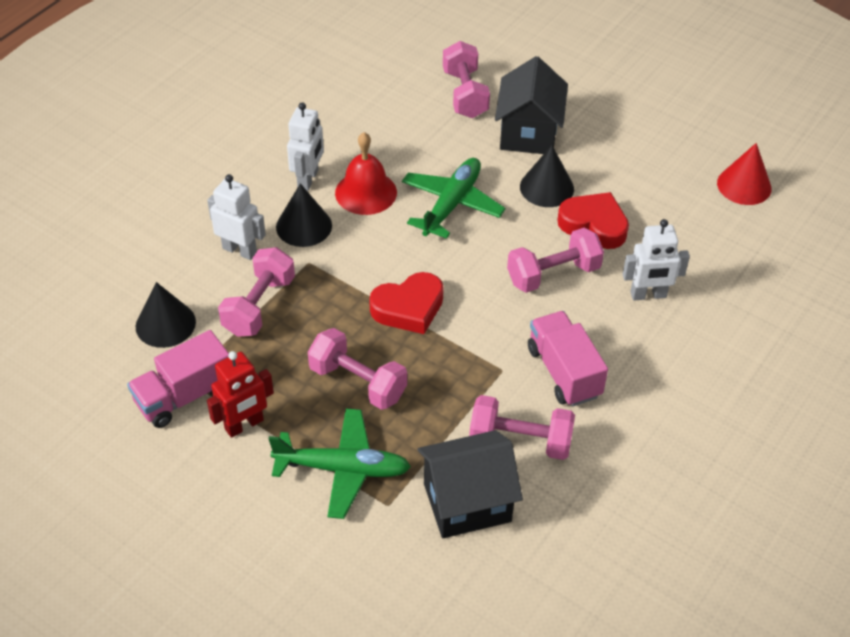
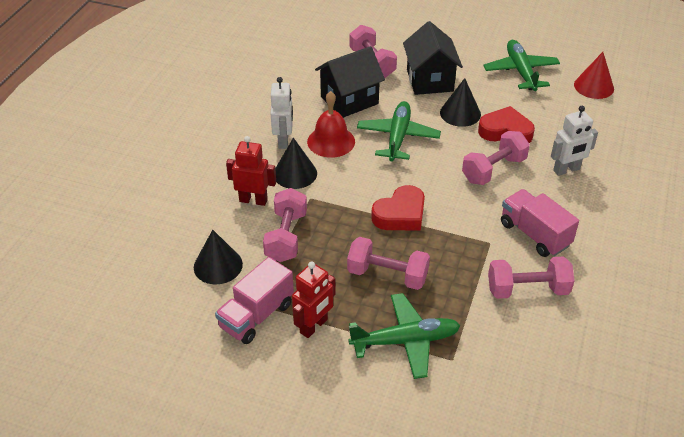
camera: 15 degrees left, 5 degrees down
(240, 250) = (253, 200): white robot -> red robot
(467, 502) = (510, 343): black house -> black house (349, 100)
(655, 144) = (521, 71): none -> green plane

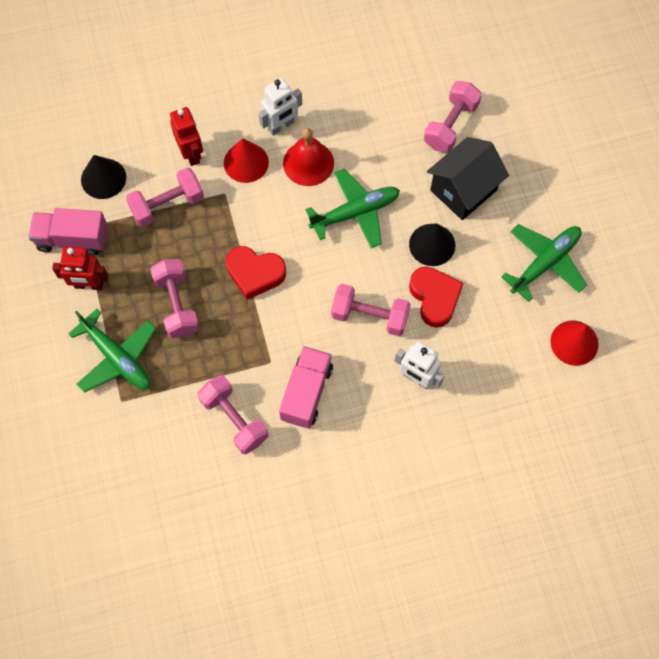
camera: 55 degrees right, 25 degrees up
(295, 173) = (246, 162): black cone -> red cone
(349, 100) = (377, 141): black house -> none

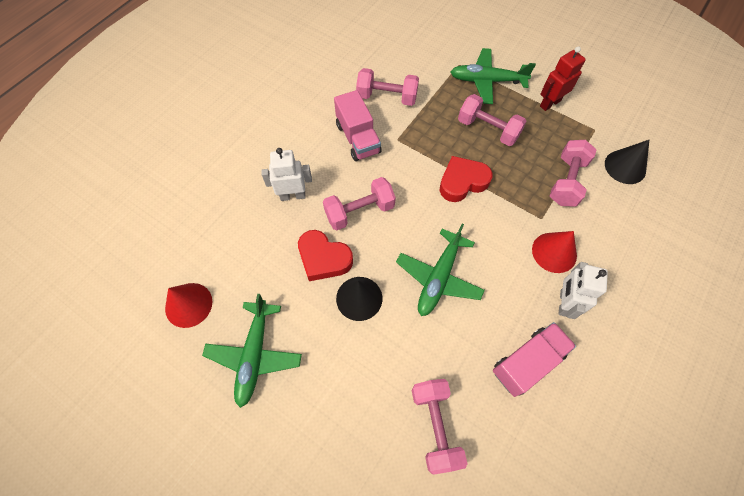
camera: 140 degrees right, 5 degrees down
(72, 239) = (592, 119): pink truck -> pink truck (527, 362)
(191, 153) = (596, 228): red robot -> none
(308, 163) = (512, 289): red bell -> none
(463, 190) = (372, 367): black house -> none

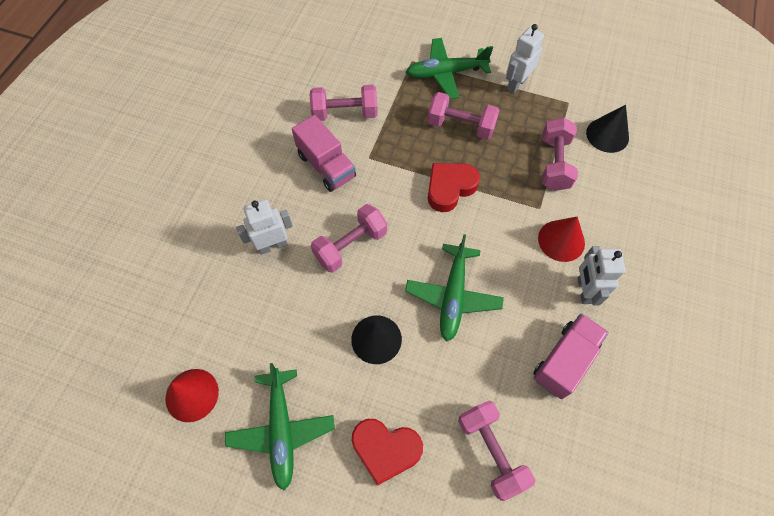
camera: 15 degrees left, 0 degrees up
(323, 258) = (326, 306): red heart -> red heart (385, 449)
(549, 103) = (516, 84): red robot -> white robot

